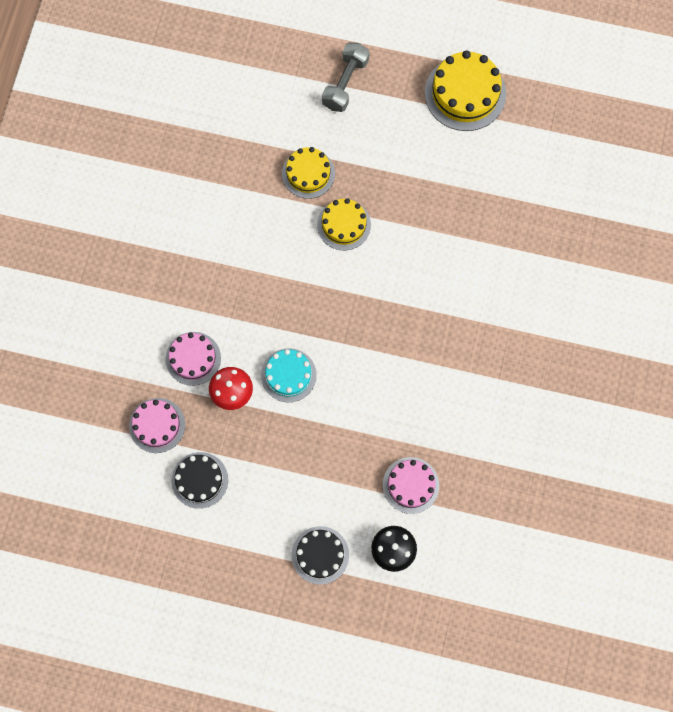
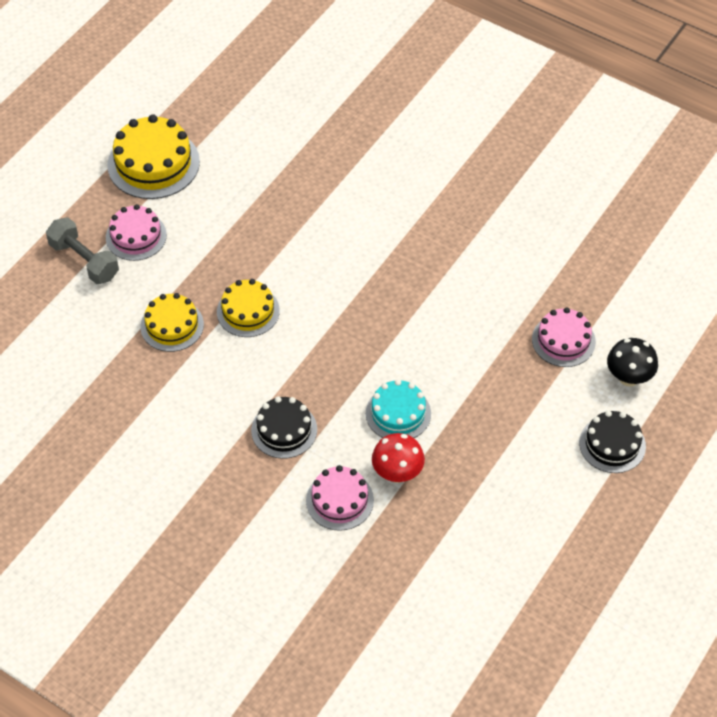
camera: 70 degrees left, 20 degrees down
(157, 425) = (405, 560): pink cake -> pink cake (136, 236)
(199, 480) = (487, 535): black cake -> black cake (284, 430)

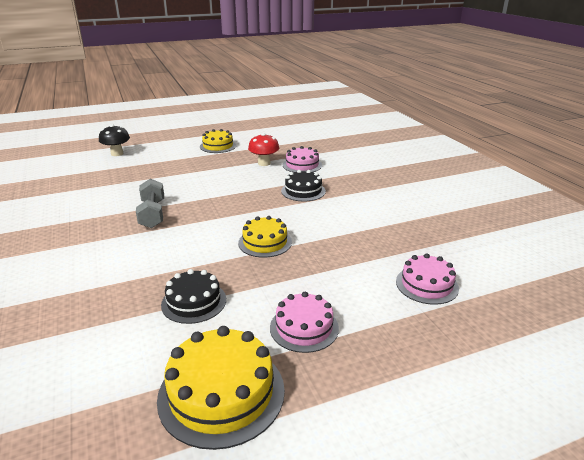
camera: 145 degrees left, 25 degrees down
(84, 260) = (369, 330): grey dumbbell -> grey dumbbell (152, 214)
(172, 325) = (327, 256): yellow cake -> yellow cake (218, 146)
(398, 413) = (236, 177): turquoise cake -> none
(563, 340) = (118, 171): pink cake -> pink cake (426, 285)
(612, 444) = (161, 143): black cake -> black cake (194, 302)

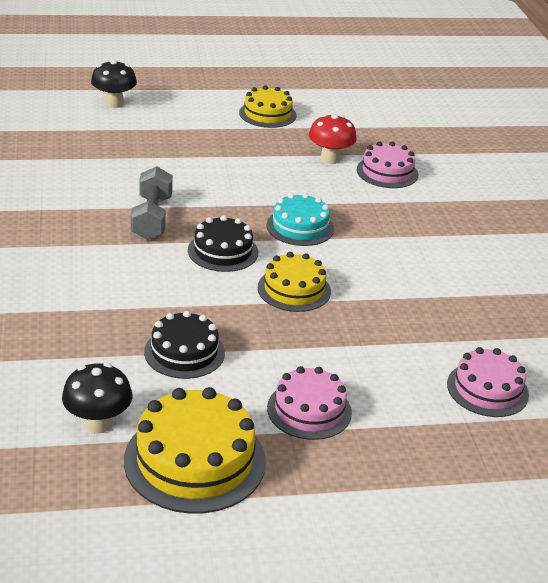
camera: 10 degrees right, 5 degrees up
(129, 377) = (98, 423): none -> black mushroom
(257, 203) = (300, 227): none -> turquoise cake
(303, 191) = (373, 218): black cake -> black cake (223, 251)

